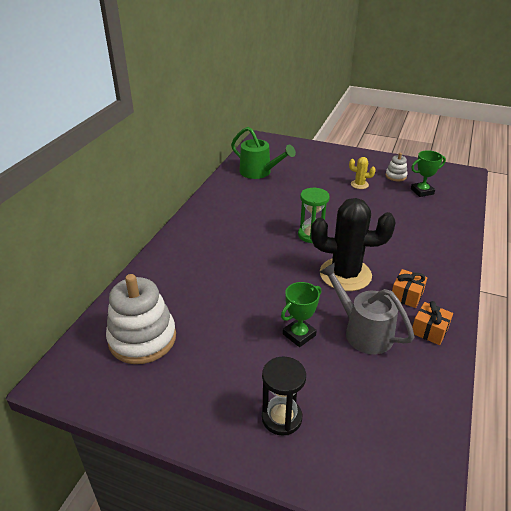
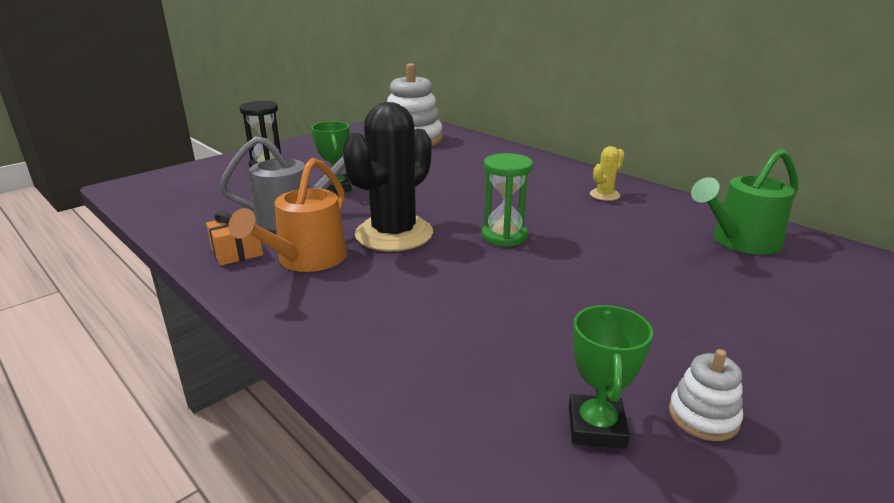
camera: 115 degrees right, 10 degrees down
(359, 184) = (664, 336): yellow cactus -> yellow cactus (604, 195)
(406, 295) = (306, 260): orange gift -> orange watering can

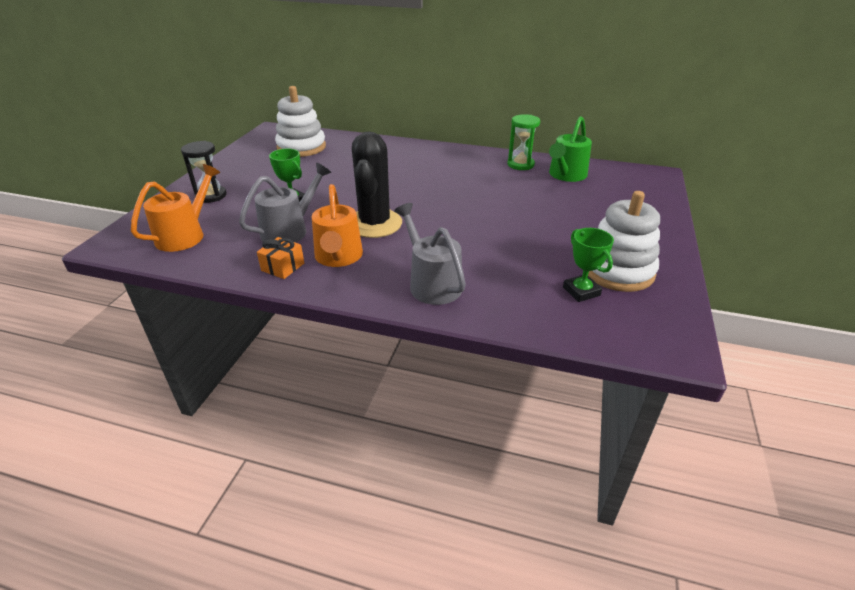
camera: 30 degrees left, 10 degrees up
(196, 194) = (185, 234): none -> orange watering can
(376, 328) = (431, 283): none -> grey watering can
(504, 236) = (442, 206): green hourglass -> green hourglass (520, 164)
(604, 195) = (473, 163): yellow cactus -> none
(703, 416) = (617, 271): white stacking toy -> white stacking toy, size x2.12

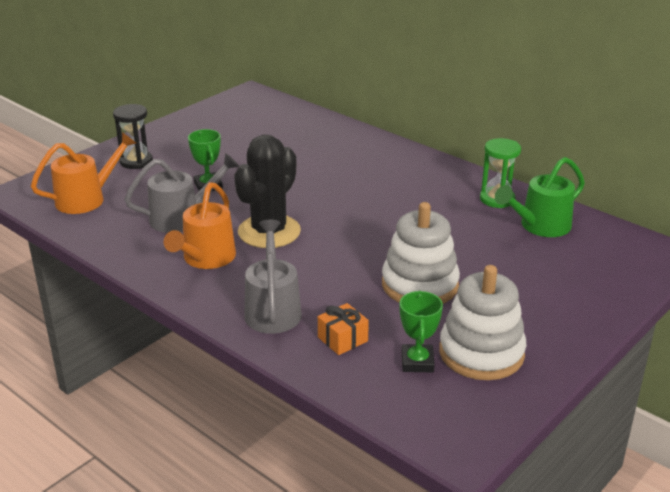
camera: 25 degrees right, 5 degrees down
(283, 267) = (149, 254): orange gift -> orange gift (342, 339)
(301, 147) = (264, 122): white stacking toy -> white stacking toy (420, 285)

